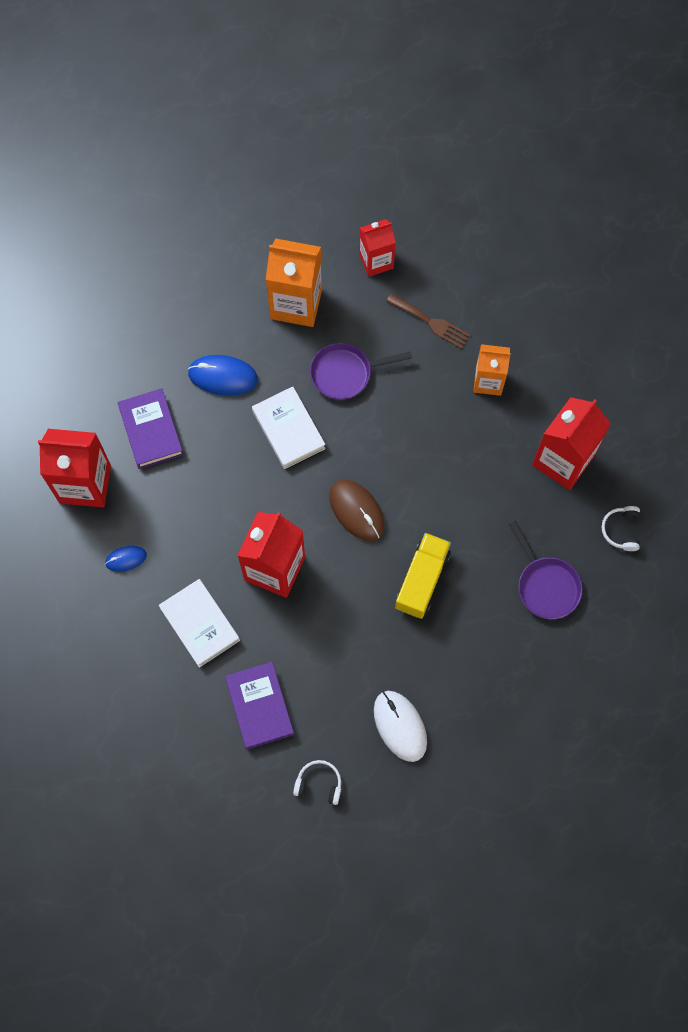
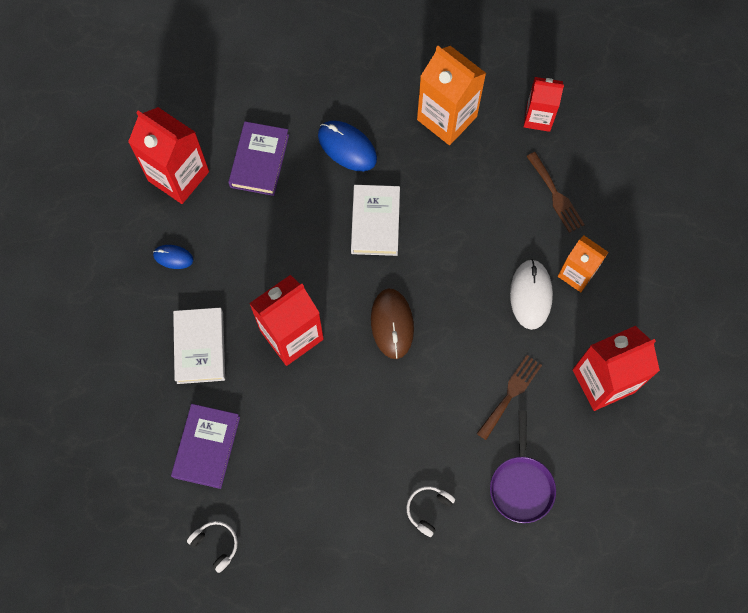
camera: 30 degrees right, 0 degrees up
(345, 373) = (454, 200): purple pan -> none
(400, 726) = (316, 535): white mouse -> white mouse (531, 295)
(422, 580) = (413, 417): yellow truck -> none
(492, 514) = (510, 394): none -> brown fork
(621, 530) = (620, 474): white headphones -> white headphones (428, 509)

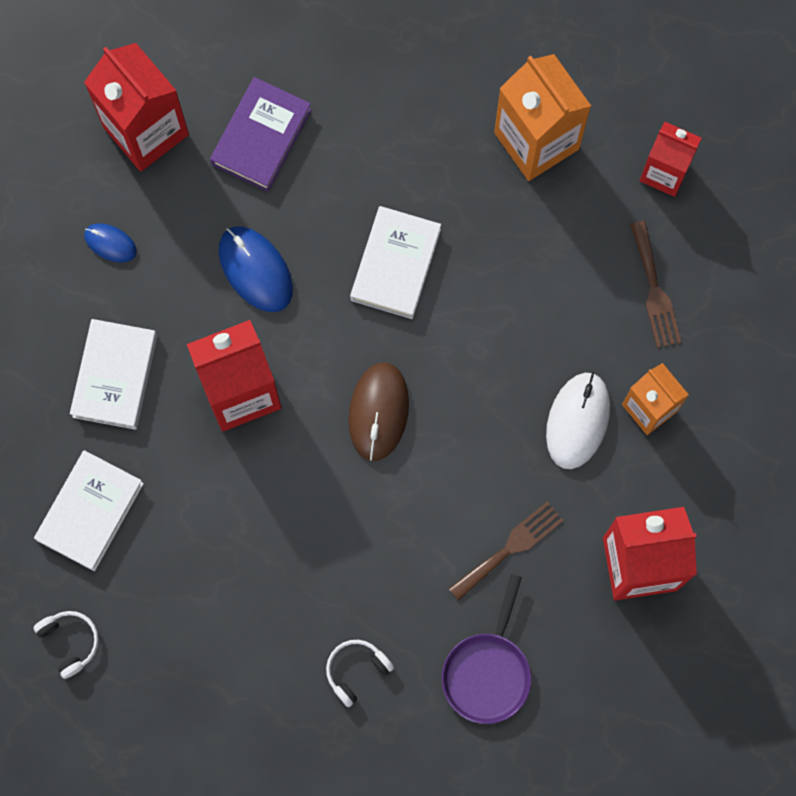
camera: 15 degrees right, 5 degrees up
(207, 447) = (90, 512): purple book -> white book
(347, 147) = (386, 148): blue mouse -> blue mouse (255, 270)

